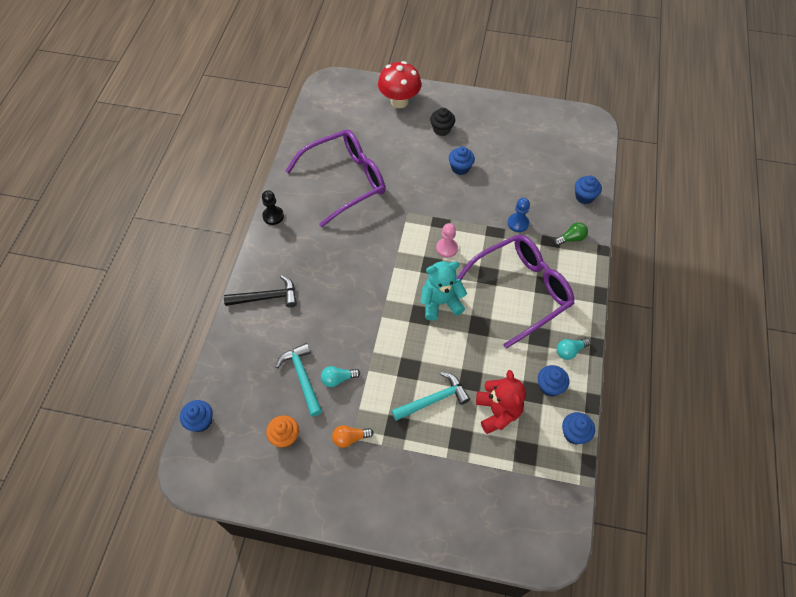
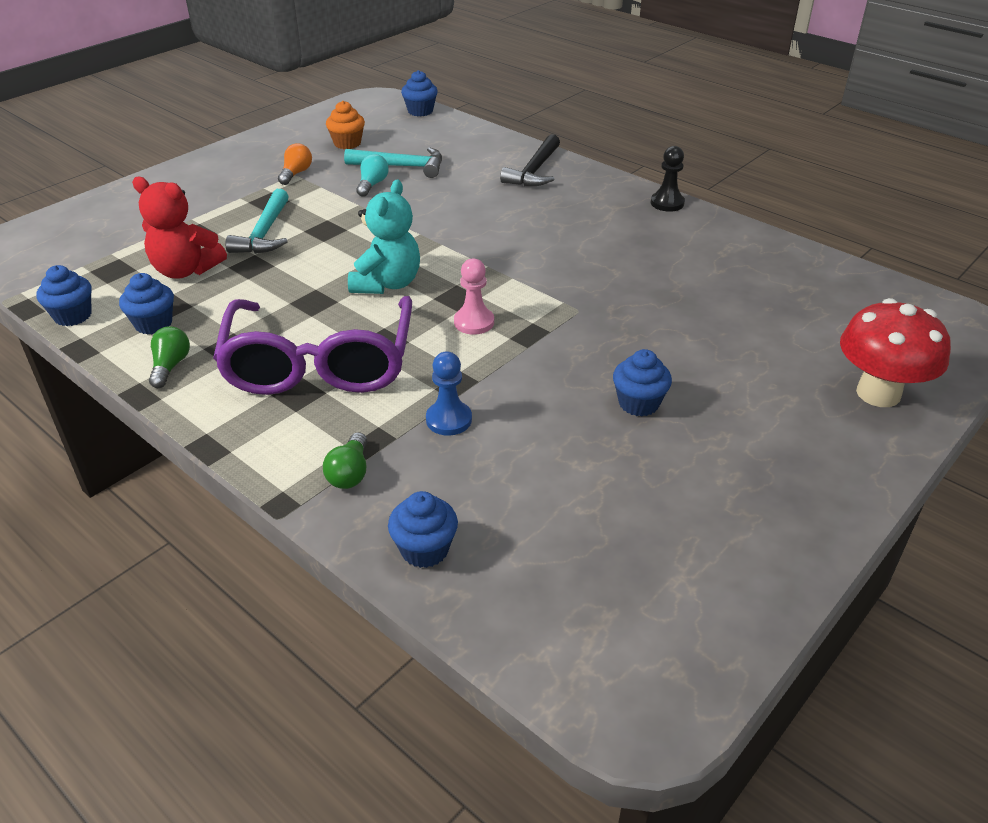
camera: 120 degrees right, 20 degrees down
(345, 181) = (695, 275): purple glasses -> none
(442, 129) = (762, 420): black cupcake -> none
(570, 351) = (170, 366): turquoise light bulb -> green light bulb

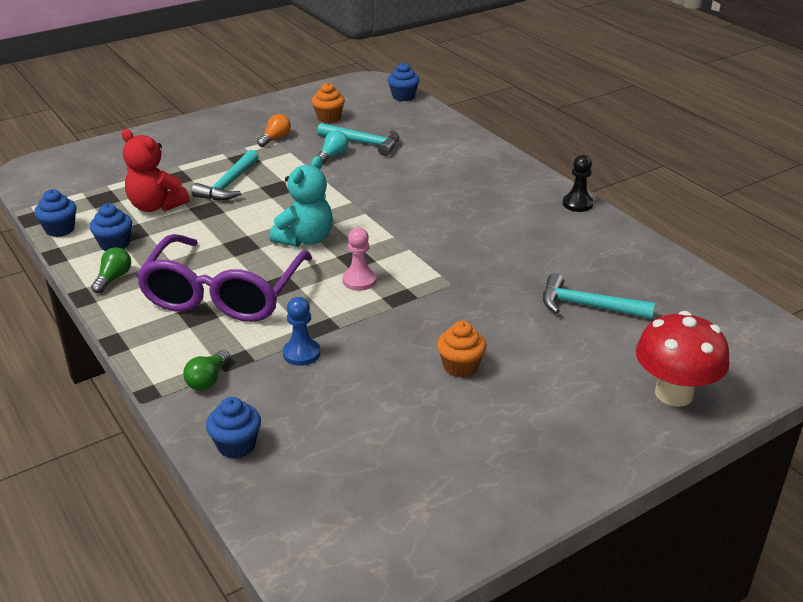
camera: 15 degrees right, 5 degrees down
(534, 171) = (475, 161): black hammer -> none
(638, 403) = (460, 366): blue cupcake -> orange cupcake
(738, 312) = (588, 306): none -> turquoise hammer

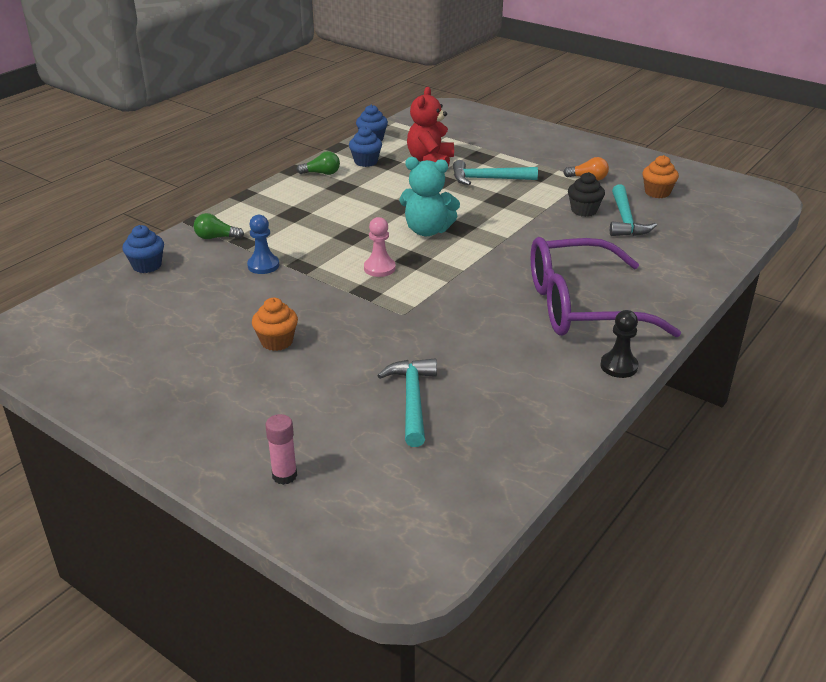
camera: 70 degrees right, 0 degrees up
(223, 294) = (325, 217): purple glasses -> purple glasses (581, 306)
(332, 156) = (584, 210): turquoise light bulb -> black cupcake
(403, 96) = (752, 219): blue cupcake -> none
(674, 393) = (284, 475): red mushroom -> pink glue stick

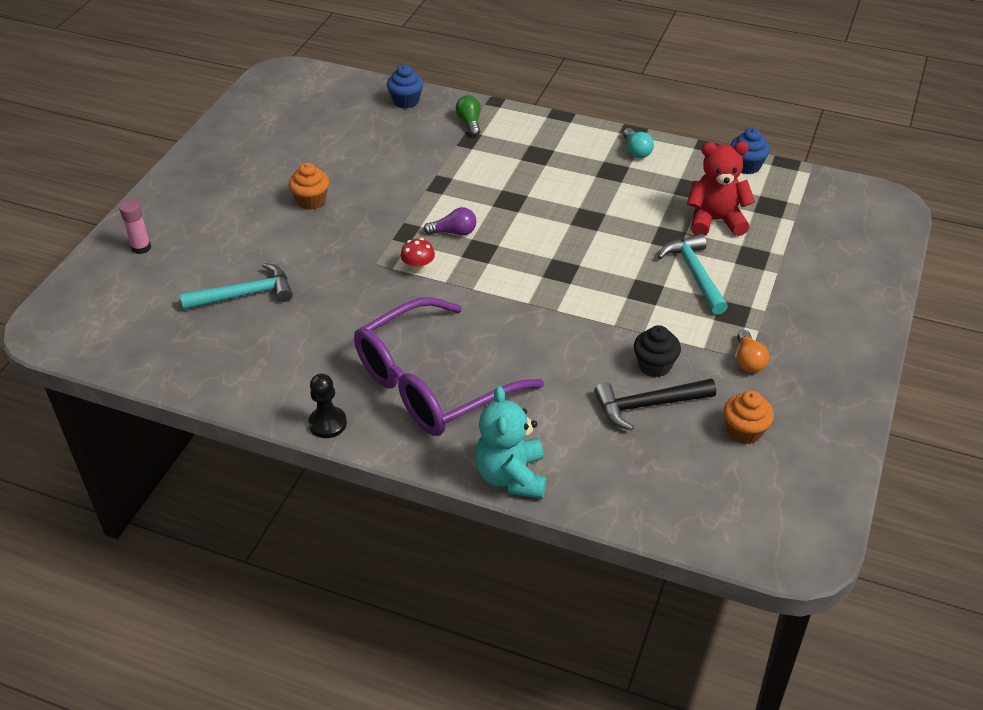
camera: 75 degrees right, 10 degrees up
(263, 265) = (431, 162): blue pawn -> none
(321, 173) = (636, 151): green light bulb -> turquoise light bulb
(366, 162) = (683, 174): blue cupcake -> none
(379, 268) = (454, 232): pink pawn -> purple light bulb
(422, 293) = (418, 269): none -> red mushroom
(427, 230) = (545, 249): turquoise teddy bear -> turquoise teddy bear (511, 476)
(581, 306) = (431, 385): purple glasses -> purple glasses turned 105 degrees counterclockwise
(625, 220) = (648, 405): turquoise hammer -> black hammer

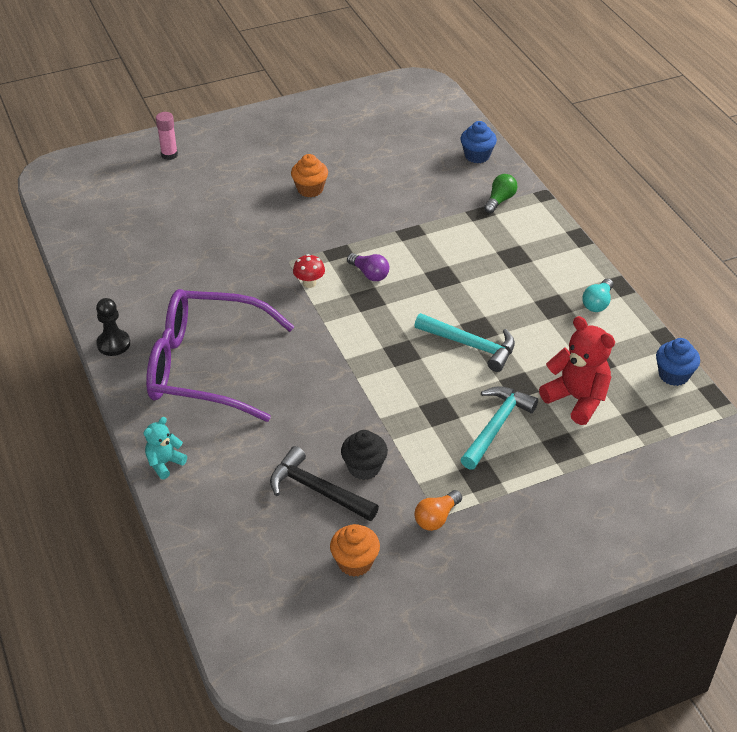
camera: 45 degrees right, 0 degrees up
(245, 294) = (183, 226): turquoise hammer -> turquoise hammer (470, 345)
(511, 476) = (164, 463): turquoise teddy bear -> turquoise teddy bear, size x0.56

